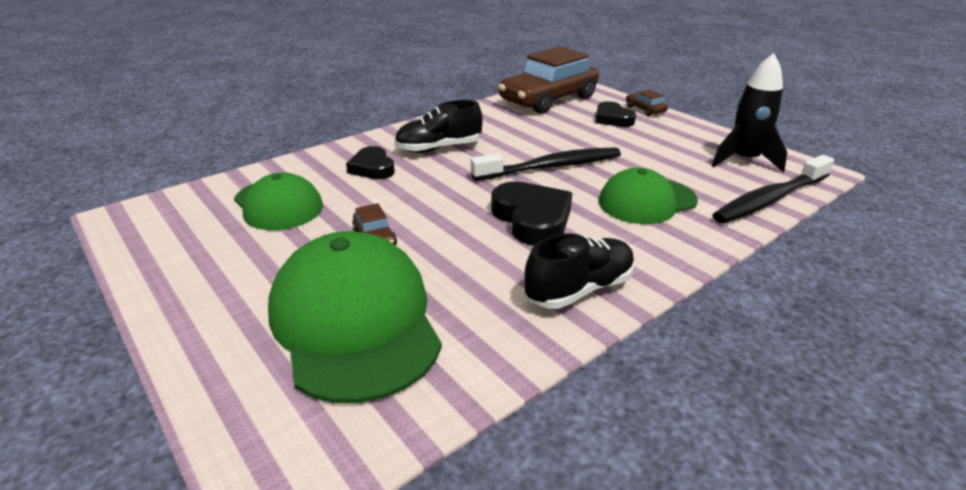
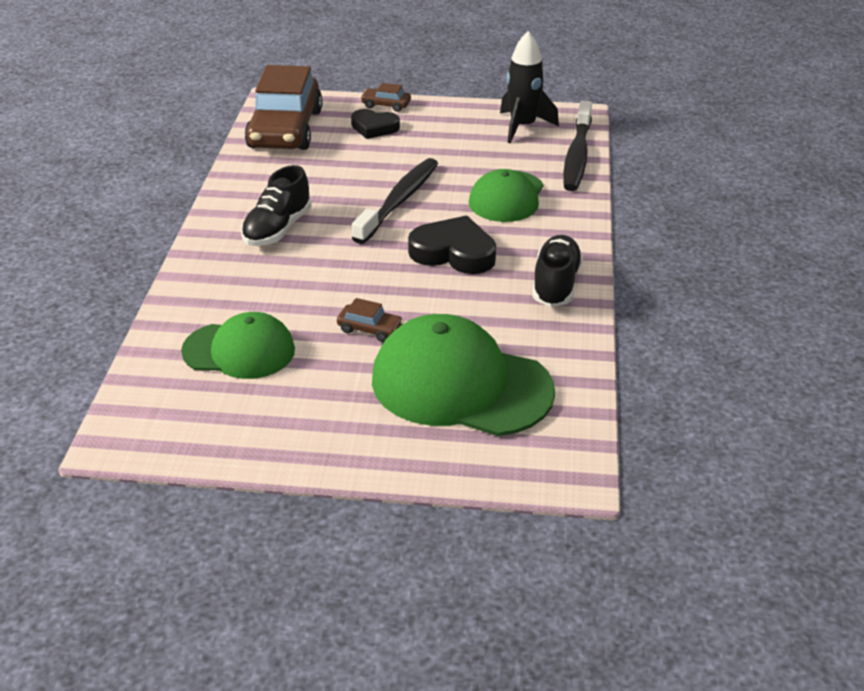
camera: 45 degrees left, 5 degrees up
(372, 168) = (255, 277): black heart -> none

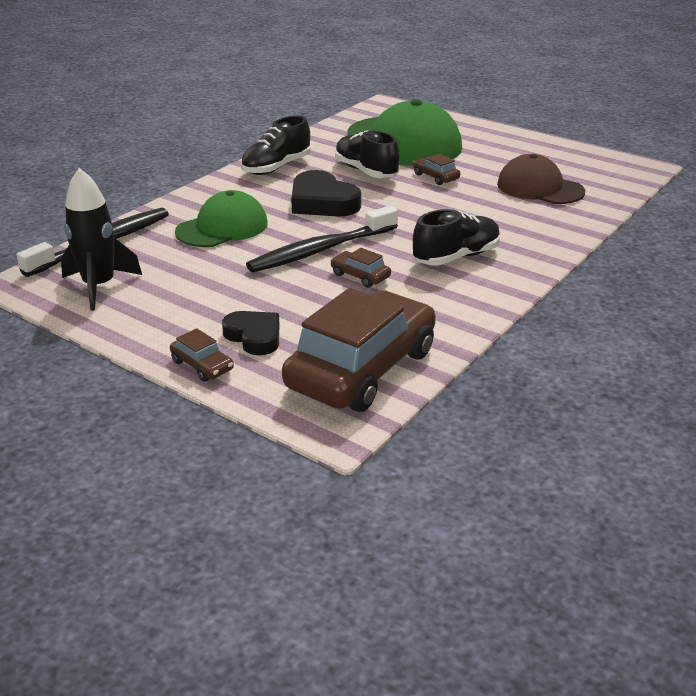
camera: 150 degrees left, 5 degrees down
(239, 350) = (539, 188): green cap -> brown cap
(344, 188) = (360, 276): none -> brown car
(455, 312) = (366, 171): none -> black shoe

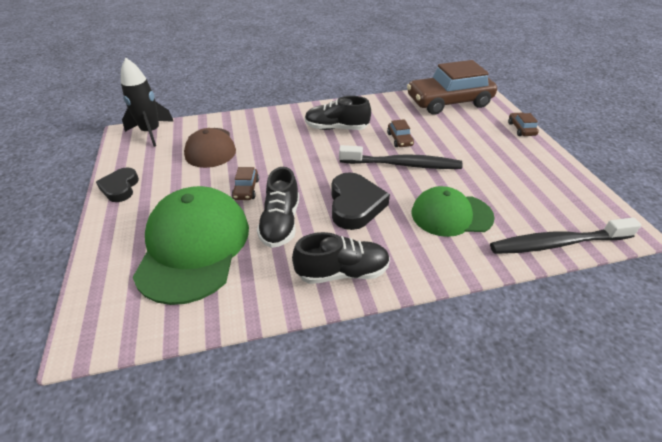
camera: 140 degrees left, 10 degrees up
(99, 286) = (567, 200): black rocket -> black rocket (151, 132)
(254, 336) = (486, 132): black heart -> black heart (120, 188)

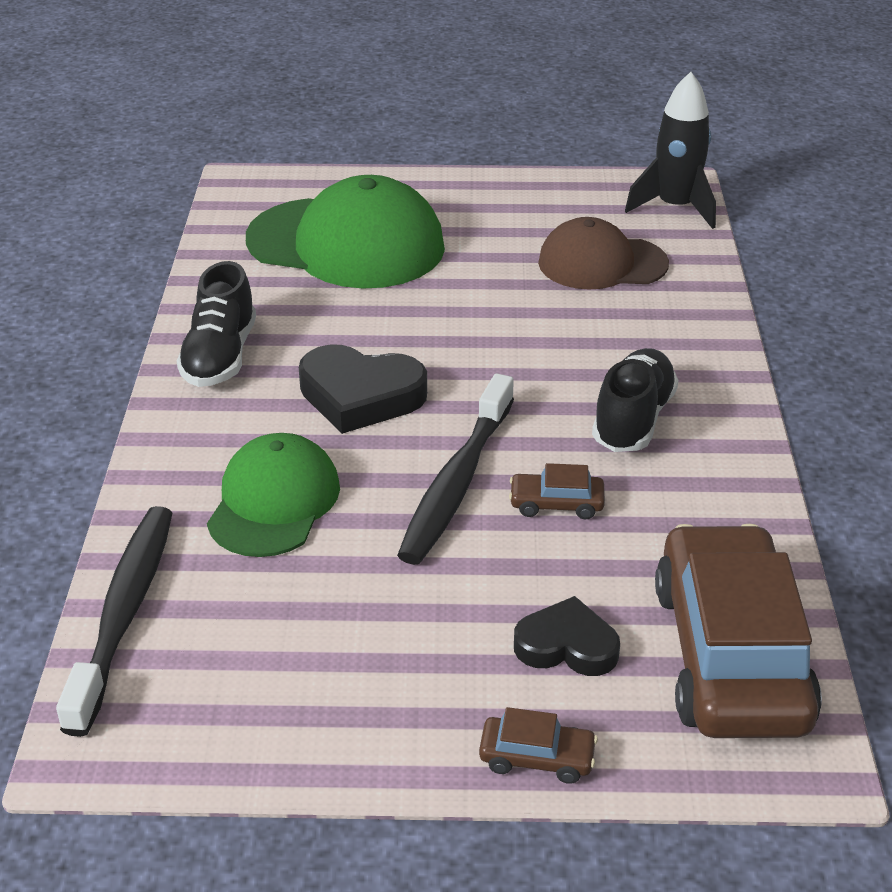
camera: 105 degrees right, 5 degrees down
(120, 188) = (512, 187): black heart -> black heart (567, 645)
(246, 189) = (458, 292): brown car -> none
(280, 223) = (356, 316): black shoe -> none

